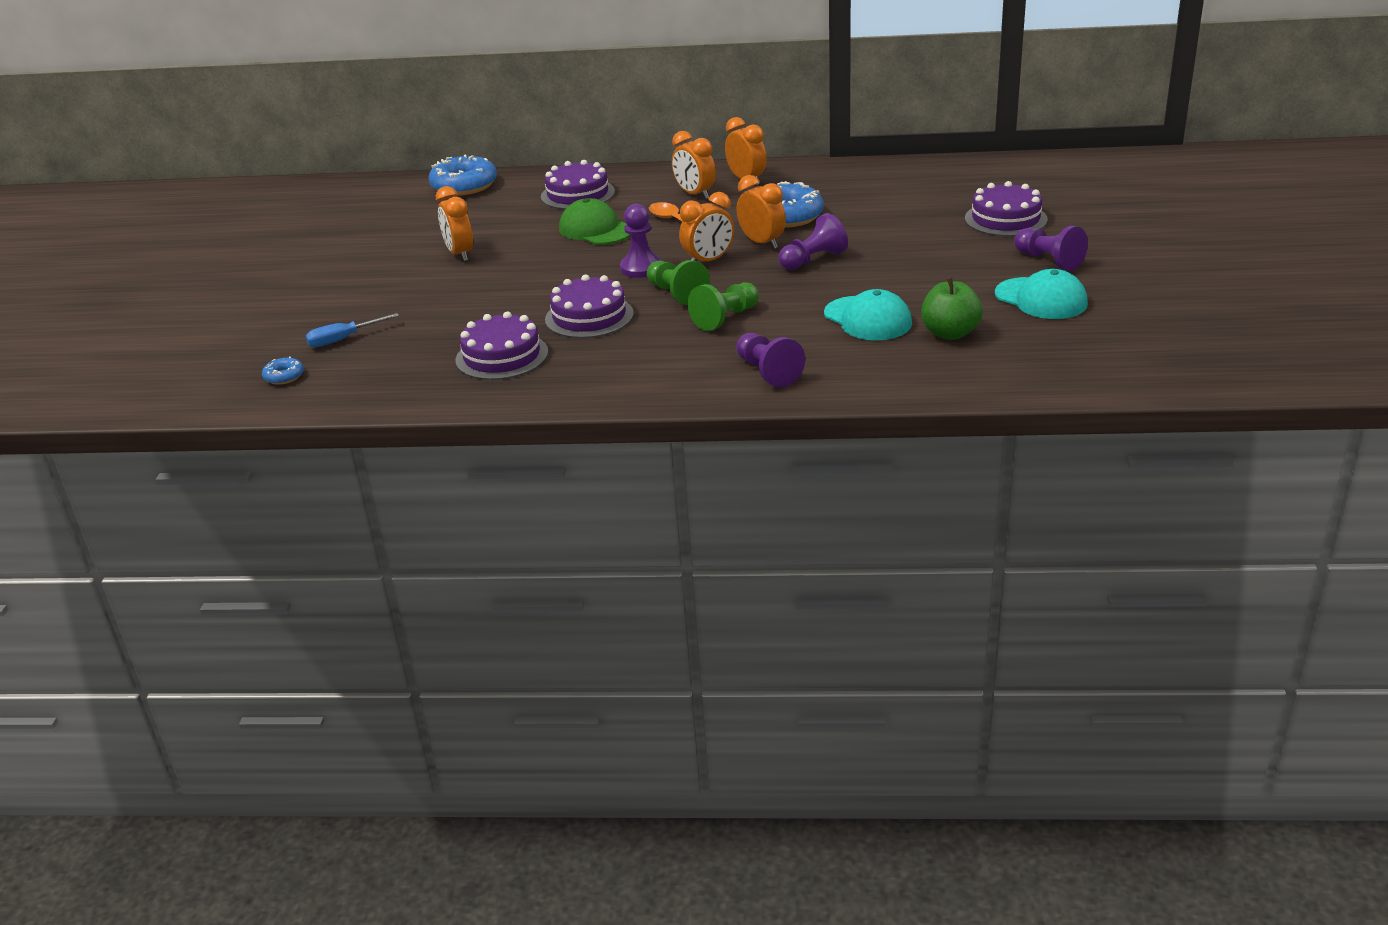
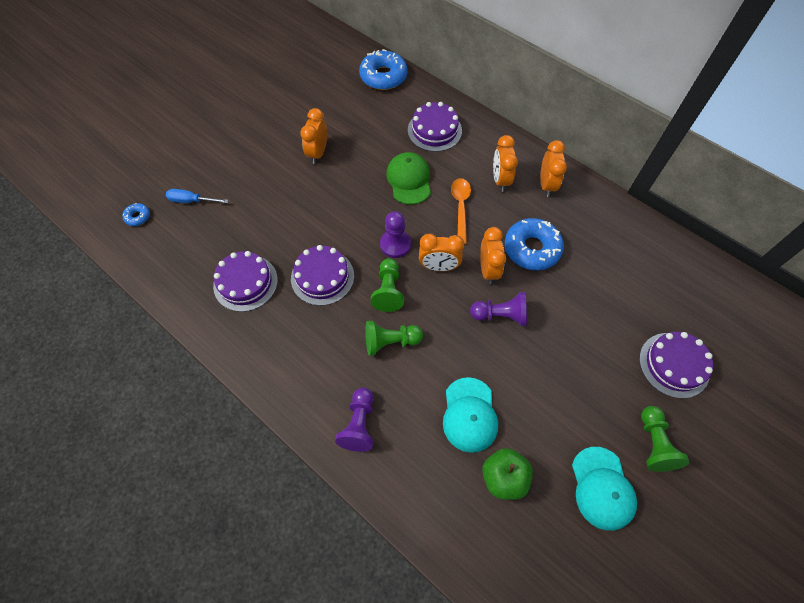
camera: 35 degrees right, 30 degrees up
(1048, 260) = (654, 443): purple pawn -> green pawn

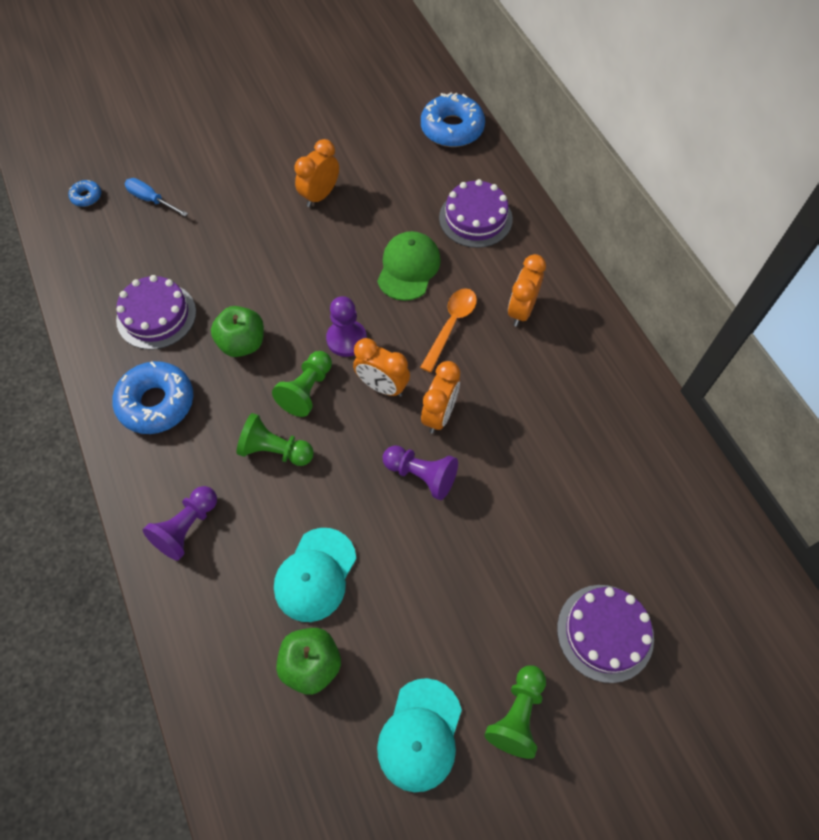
camera: 25 degrees right, 0 degrees up
(322, 277) = (242, 343): purple cake -> green apple
(532, 249) = (509, 411): blue donut -> blue donut (156, 403)
(546, 185) = (577, 339): orange clock -> none

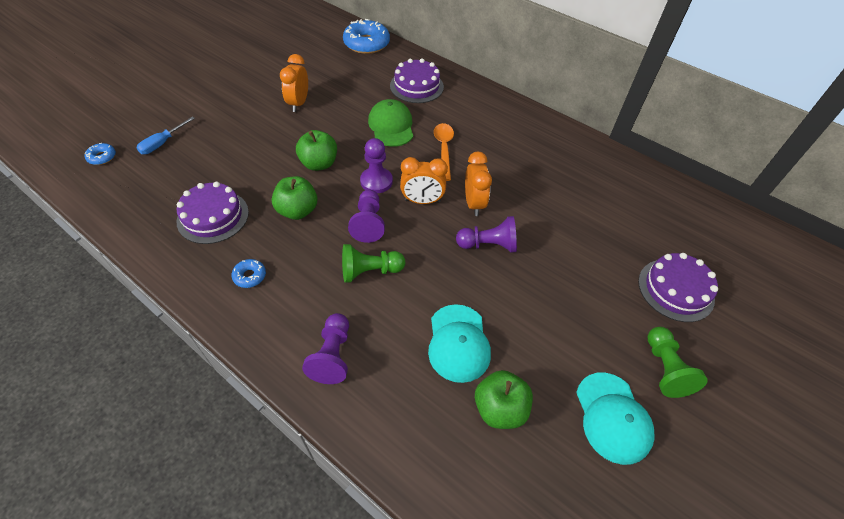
camera: 30 degrees left, 10 degrees down
(151, 200) = (162, 143): blue screwdriver -> blue screwdriver turned 60 degrees counterclockwise
(156, 403) = (250, 276): blue donut -> blue donut, size x0.47
(297, 290) = (319, 164): none -> green apple
(307, 390) = (368, 223): green pawn -> purple pawn
(521, 310) = (483, 126): orange clock -> none

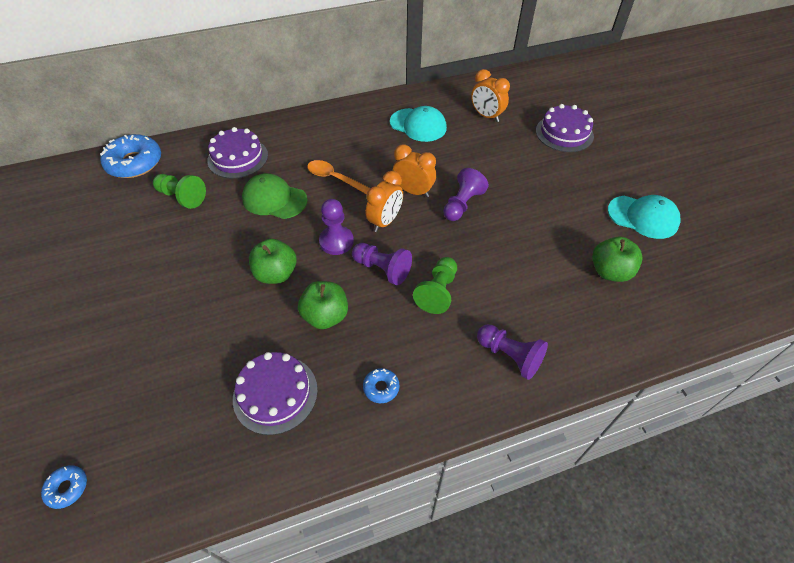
camera: 55 degrees left, 0 degrees up
(162, 143) = (108, 408): blue screwdriver -> none
(298, 103) = (170, 254): orange clock -> orange clock (486, 116)
(458, 343) = (543, 267): turquoise cap -> turquoise cap (418, 125)
(664, 368) = (620, 173): green pawn -> green pawn (182, 197)

